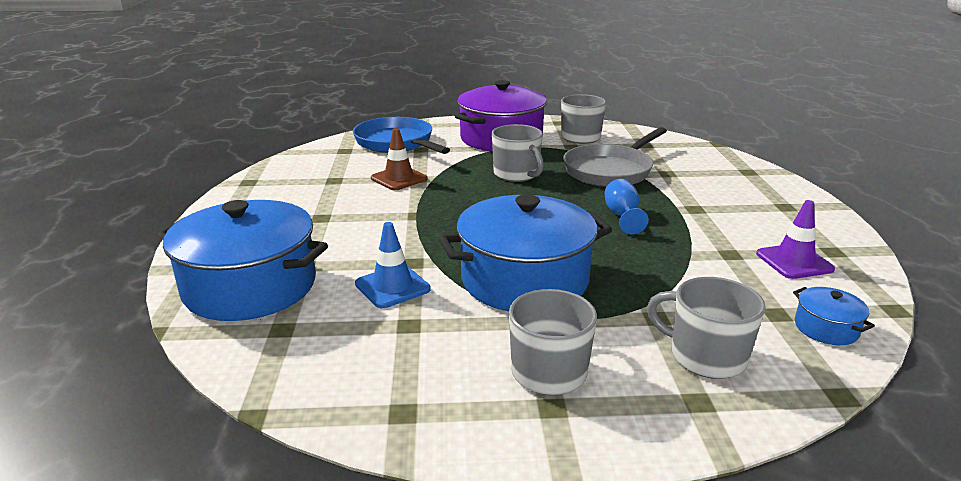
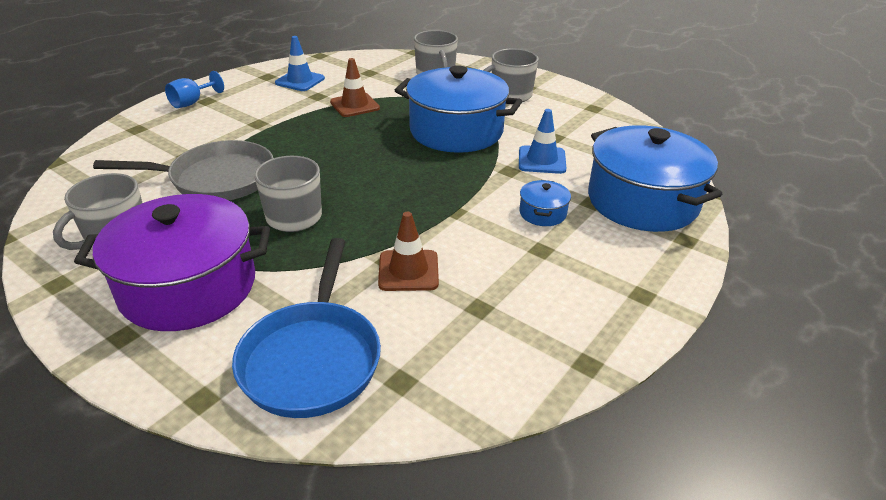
camera: 140 degrees left, 10 degrees up
(622, 216) = (313, 139): blue goblet -> blue goblet (192, 102)
(674, 261) = (354, 105): none -> brown traffic cone
(794, 262) = (300, 81): purple traffic cone -> blue traffic cone
(826, 328) = (365, 62): blue pot -> blue pot (542, 213)

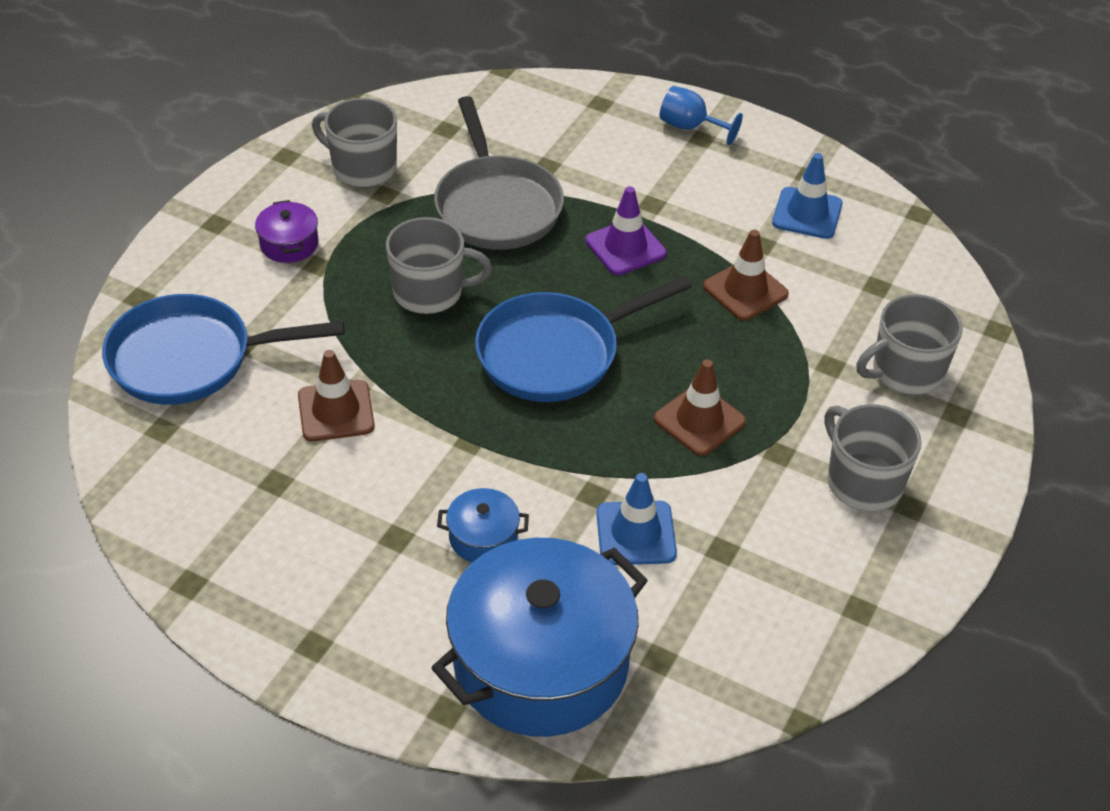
camera: 80 degrees right, 10 degrees up
(188, 287) = (289, 244): purple pot -> purple pot, size x0.42
(294, 136) = (625, 247): none -> purple traffic cone
(382, 171) = (555, 353): none -> blue pan
(456, 131) = (699, 420): blue pot -> brown traffic cone

